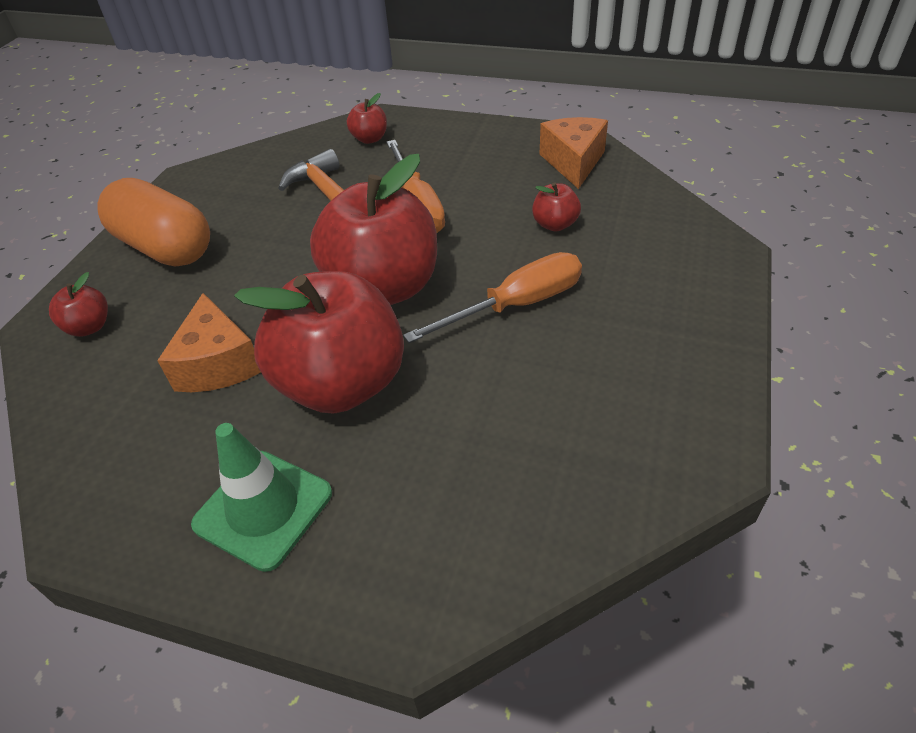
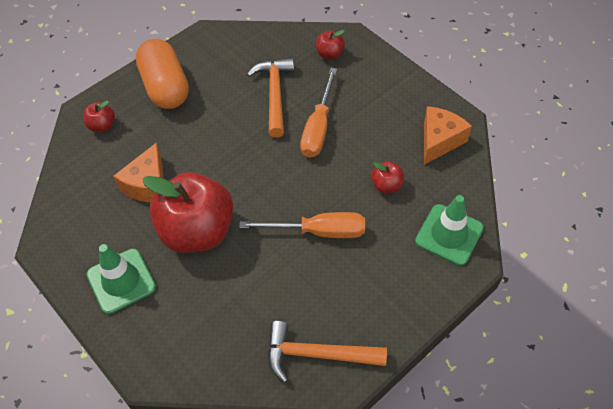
camera: 30 degrees right, 10 degrees up
(383, 288) = (258, 179): red apple -> none
(650, 443) = (317, 354): none -> orange hammer
(675, 237) = (449, 234): none -> green traffic cone

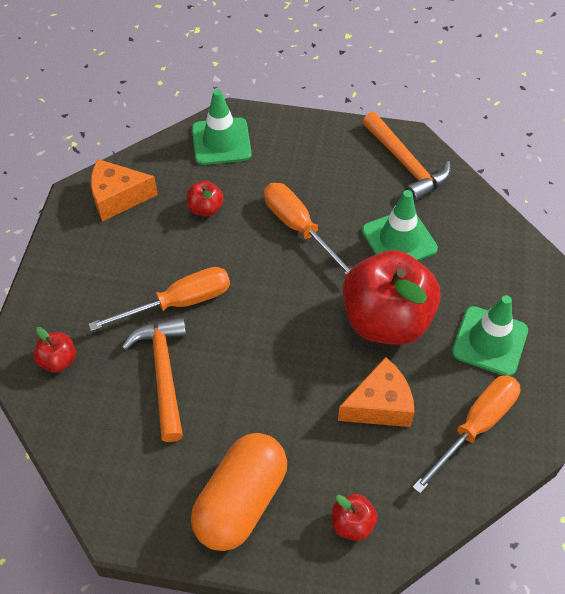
camera: 130 degrees left, 0 degrees up
(82, 224) = (475, 427): none -> orange screwdriver
(250, 289) = (399, 240): none -> green traffic cone
(275, 95) = (163, 373): orange hammer -> orange hammer turned 120 degrees clockwise

